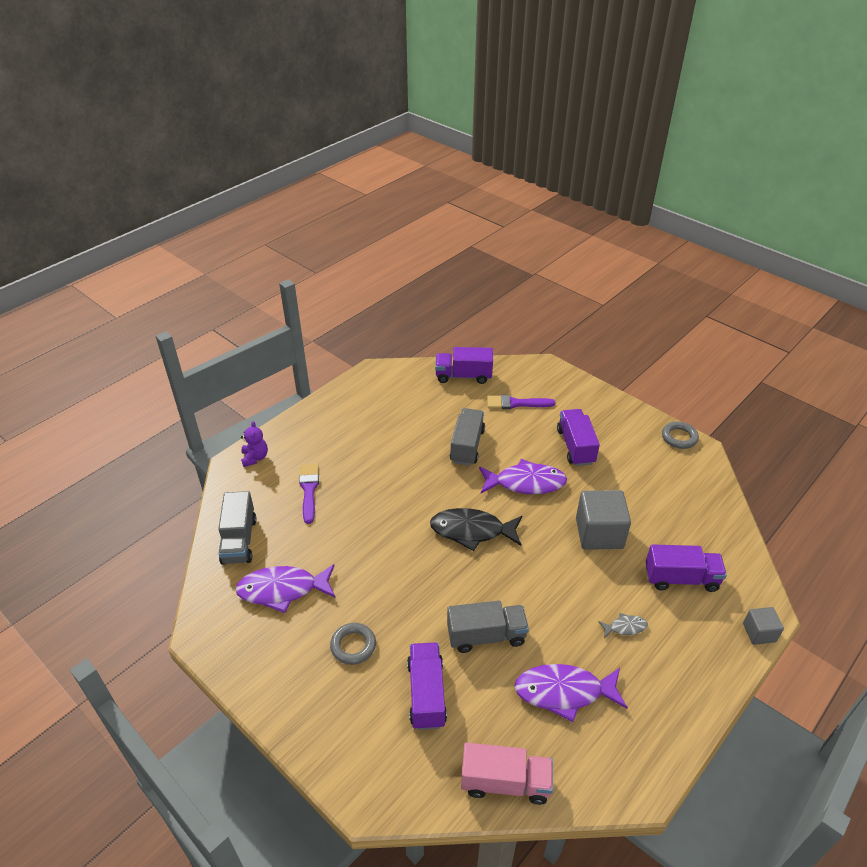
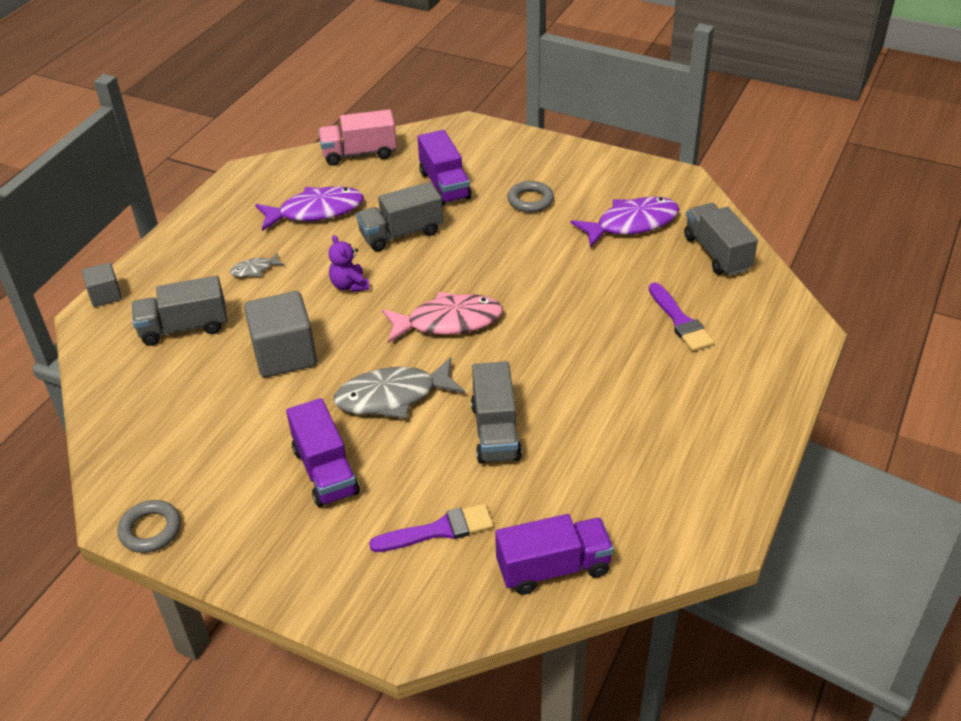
camera: 165 degrees right, 0 degrees up
(255, 458) = (786, 343): purple teddy bear -> purple teddy bear (350, 285)
(471, 531) = (448, 322): black fish -> pink fish
(526, 483) = (392, 396): purple fish -> grey fish
(681, 578) = (184, 327): purple truck -> grey truck

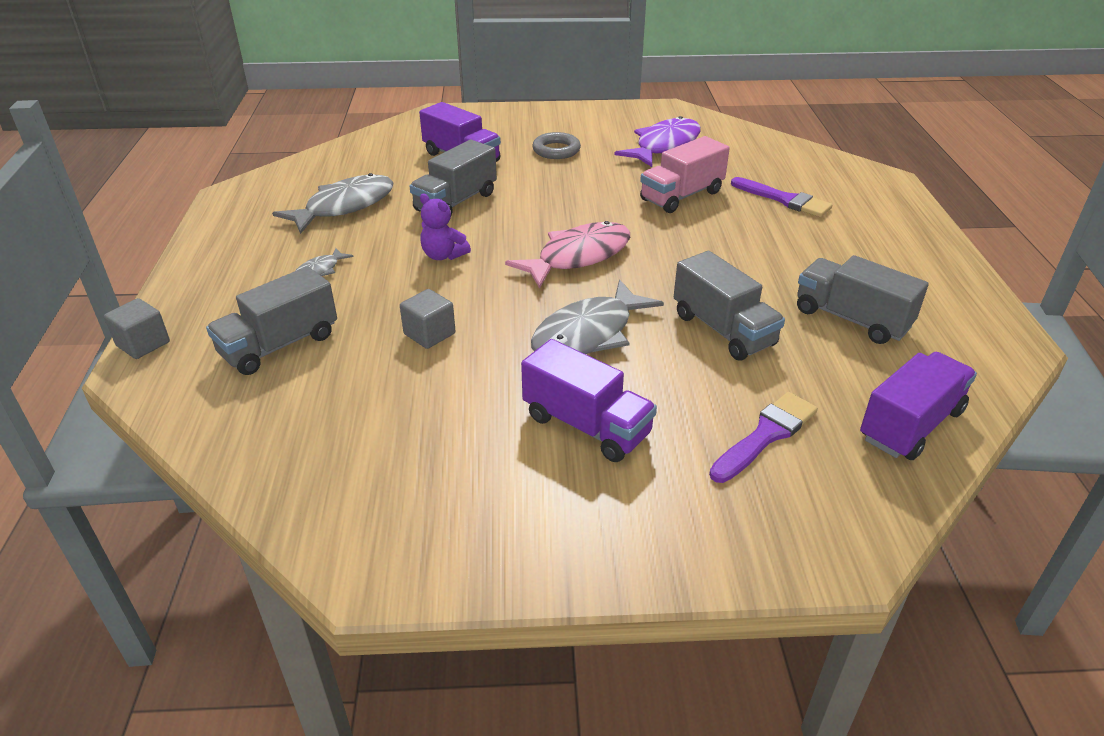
camera: 30 degrees left, 5 degrees down
(150, 530) = (428, 570): grey ring -> none
(284, 354) = (429, 334): grey cube -> grey cube, size x0.54
(316, 211) = (345, 206): purple fish -> grey fish
(359, 153) = (348, 153): pink truck -> pink truck (681, 196)
(717, 253) = (757, 148): grey truck -> grey truck (851, 319)

